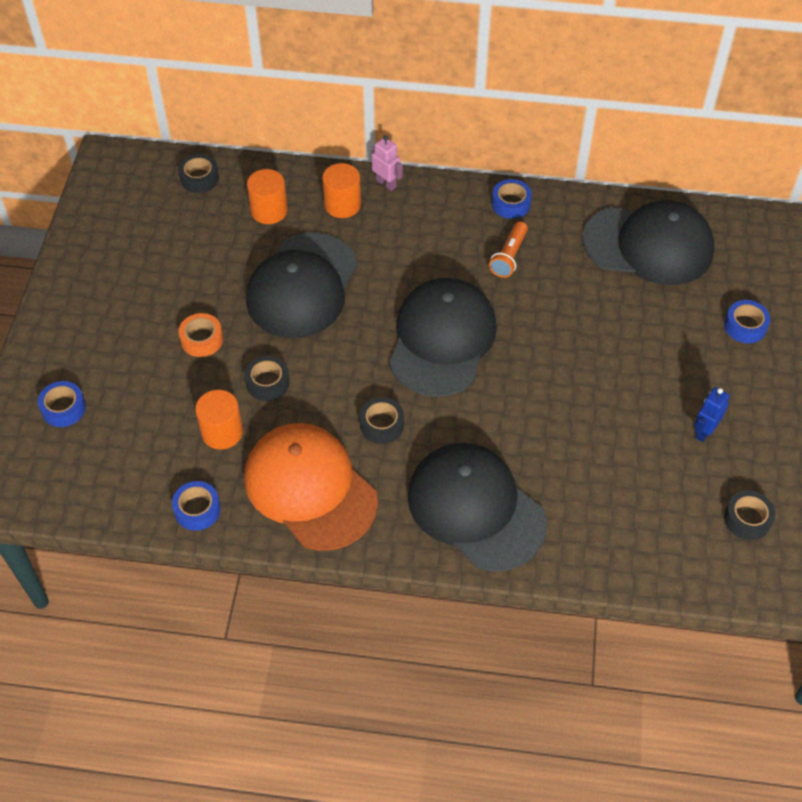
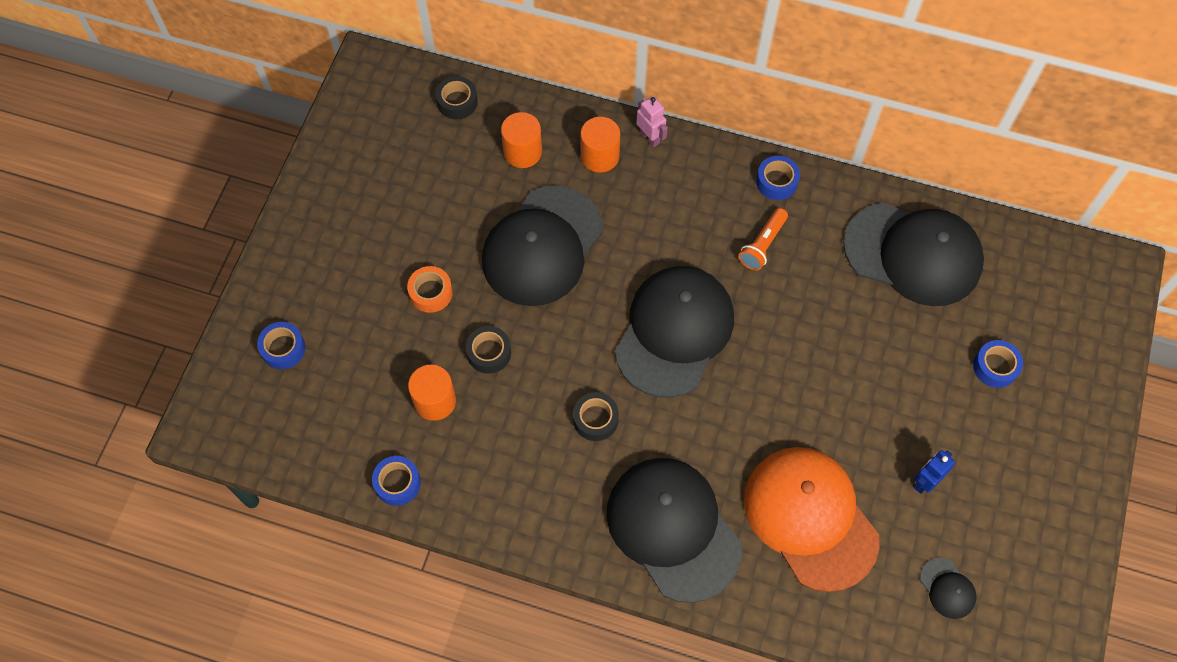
camera: 10 degrees right, 10 degrees up
(310, 488) = (512, 478): orange cap -> orange cap (810, 518)
(747, 519) = (947, 588): black tape -> black cap

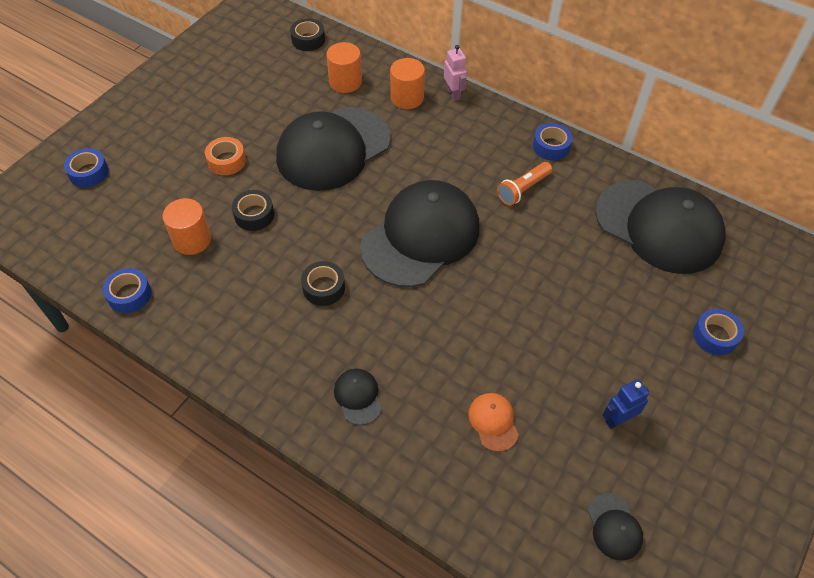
camera: 15 degrees right, 10 degrees down
(673, 529) = (358, 397): black cap -> black cap, size x0.40
(810, 518) = (493, 422): orange cap -> orange cap, size x0.40

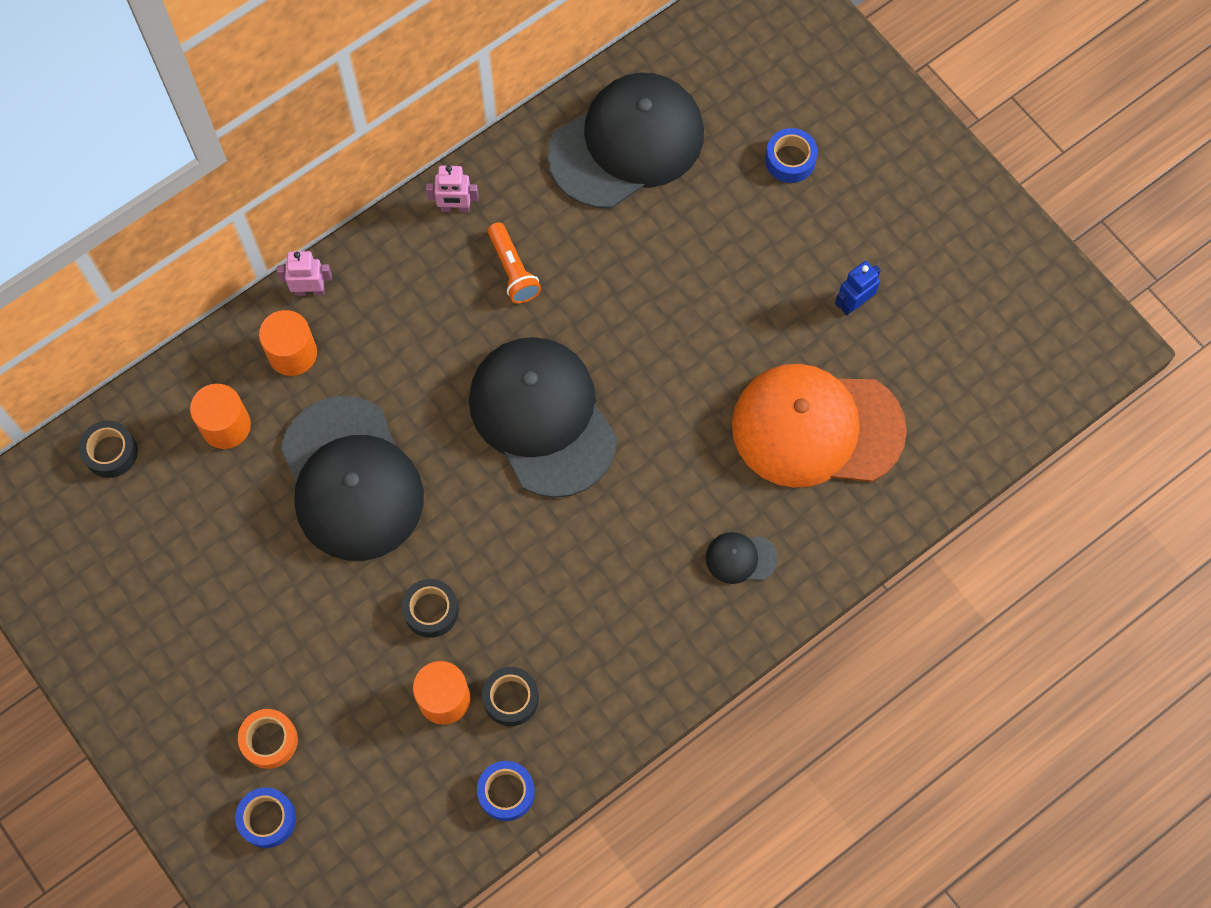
camera: 70 degrees left, 15 degrees up
(226, 161) = (319, 625): orange tape -> orange tape (269, 740)
(323, 288) = (579, 554): black tape -> black tape (511, 698)
(493, 422) = (816, 428): orange cap -> orange cap, size x2.48
(551, 146) = (455, 208): blue tape -> pink robot
(614, 527) = (962, 358): black cap -> none
(618, 419) = (853, 303): blue robot -> blue robot turned 60 degrees clockwise

